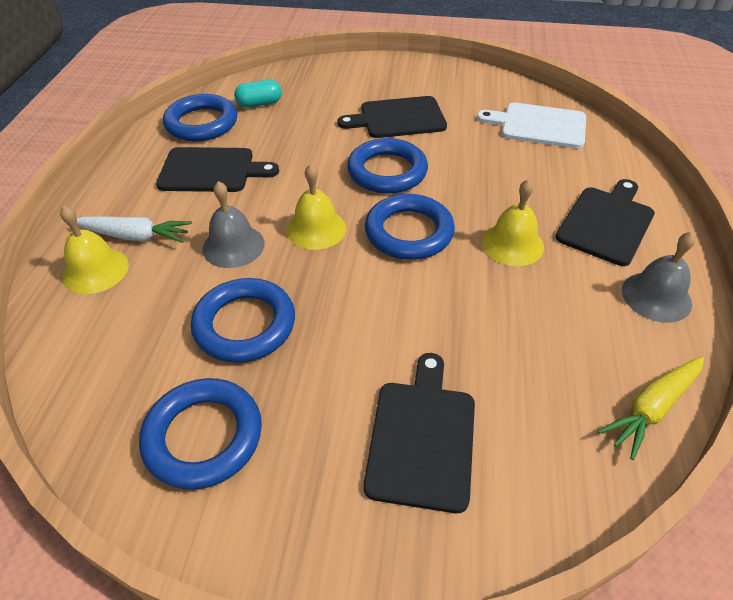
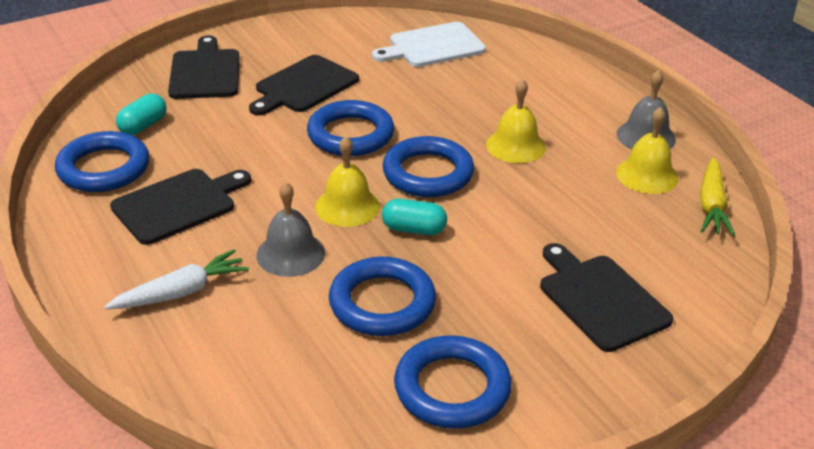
camera: 40 degrees left, 10 degrees down
(95, 270) = (182, 337): yellow bell -> yellow bell (647, 175)
(341, 275) = (414, 229): none -> turquoise capsule
(607, 223) = (563, 101): black cutting board -> black cutting board (205, 72)

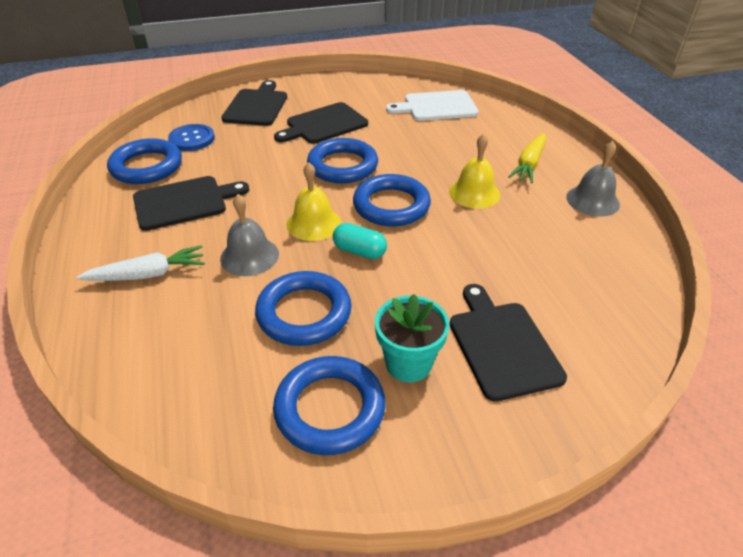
camera: 15 degrees right, 5 degrees up
(143, 126) = (192, 139): turquoise capsule -> blue button
(513, 332) = (408, 363): none -> turquoise flower pot
(647, 175) = (583, 234): yellow bell -> none
(711, 205) = (637, 272): yellow carrot -> yellow carrot (529, 164)

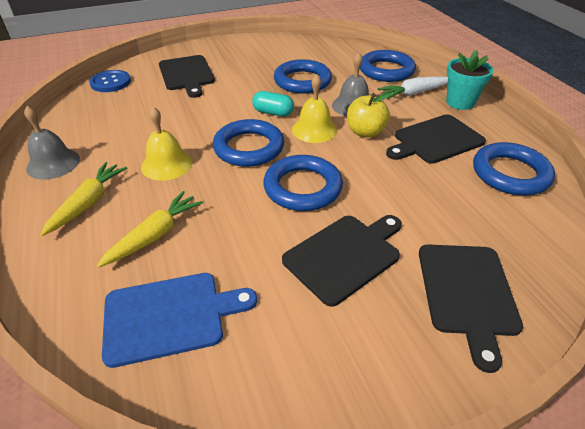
camera: 175 degrees right, 0 degrees up
(192, 139) = (500, 215): blue button -> blue button (110, 82)
(255, 216) = (365, 132): none -> yellow apple
(330, 409) = (278, 53): blue ring -> blue ring (386, 70)
(408, 363) = (240, 66): turquoise flower pot -> turquoise flower pot (460, 102)
(436, 106) = (170, 316): white cutting board -> blue cutting board
(462, 141) = (155, 235): none -> yellow carrot

